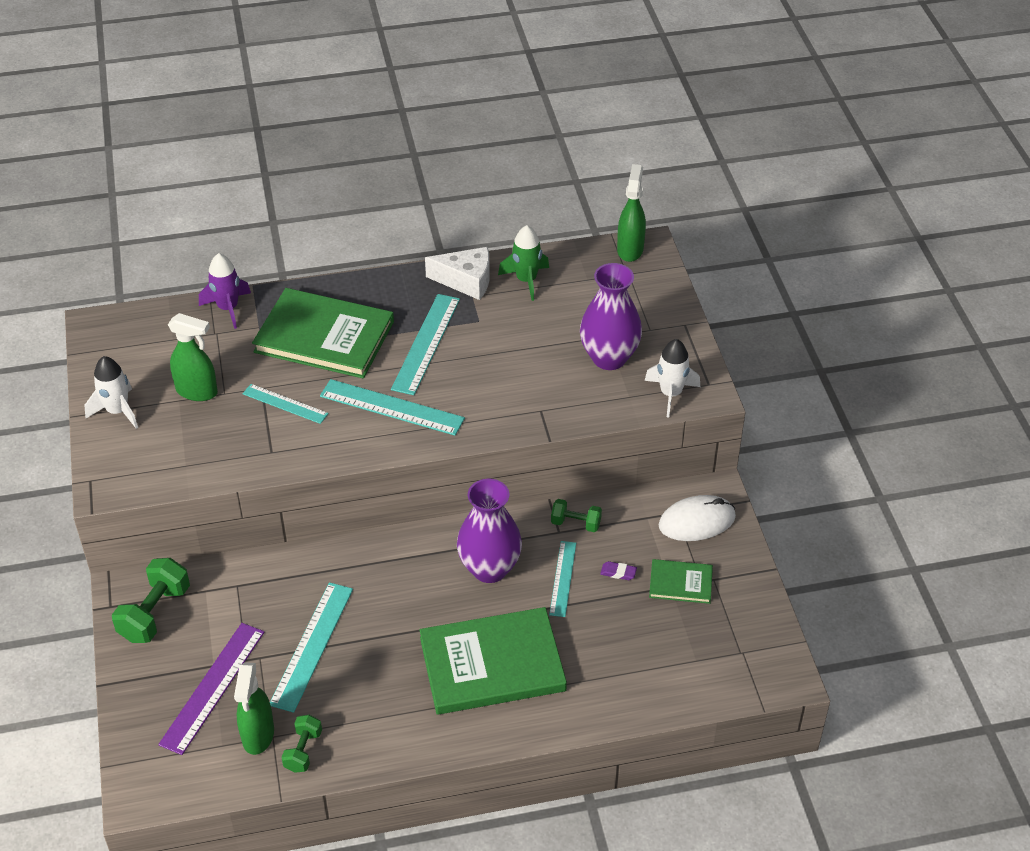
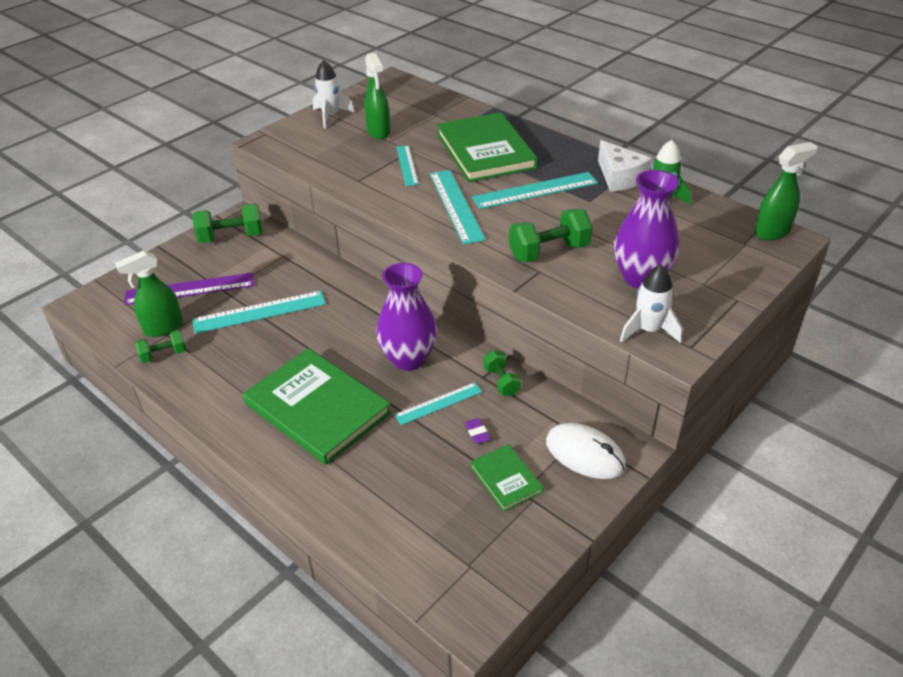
camera: 55 degrees right, 5 degrees down
(228, 308) = (462, 109): purple rocket -> none
(521, 389) = (549, 251): none -> green dumbbell

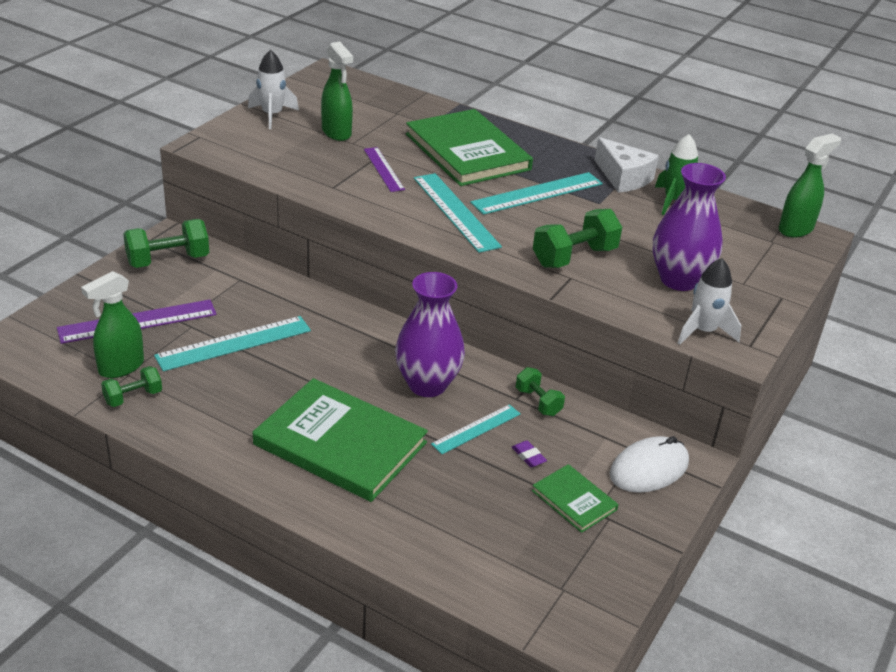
camera: 15 degrees left, 5 degrees down
(407, 165) = (383, 169): turquoise ruler -> purple ruler
(585, 454) = (649, 468): white mouse -> white mouse turned 60 degrees counterclockwise

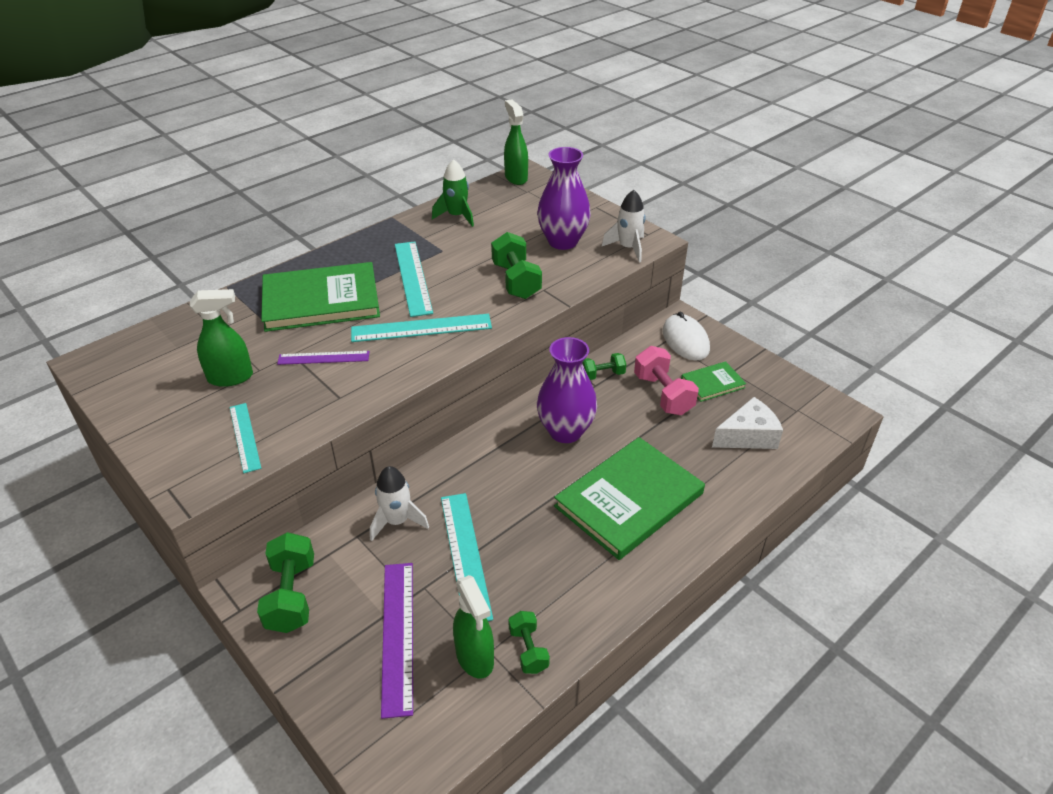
camera: 70 degrees left, 5 degrees up
(272, 115) = (158, 420): white rocket -> white rocket (397, 521)
(476, 429) = (627, 415): turquoise ruler -> turquoise ruler (245, 437)
(528, 456) = (663, 394): purple eraser -> pink dumbbell
(623, 177) = (410, 230): white cheese -> white cheese (748, 436)

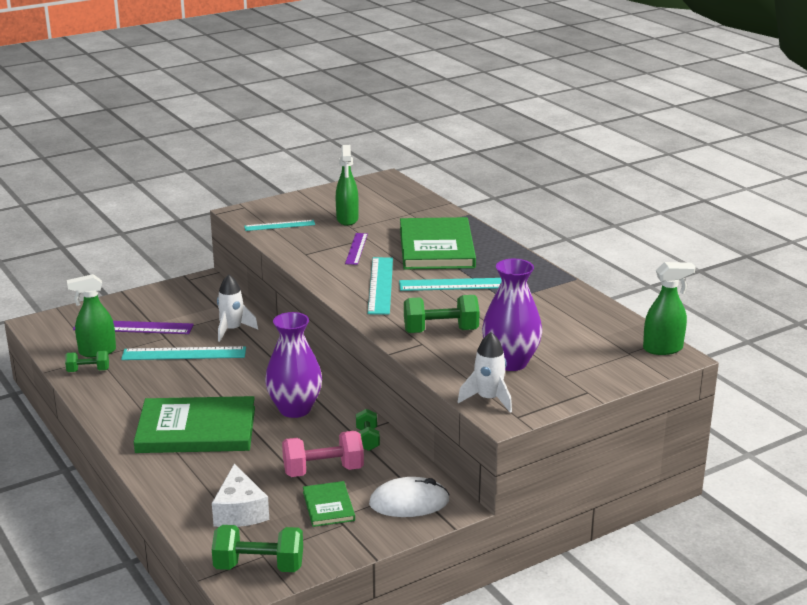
camera: 100 degrees right, 15 degrees down
(291, 596) = (189, 294): green dumbbell -> green dumbbell (259, 566)
(457, 216) = (574, 310): green rocket -> none
(629, 500) = (196, 429): green book -> green book turned 60 degrees counterclockwise

